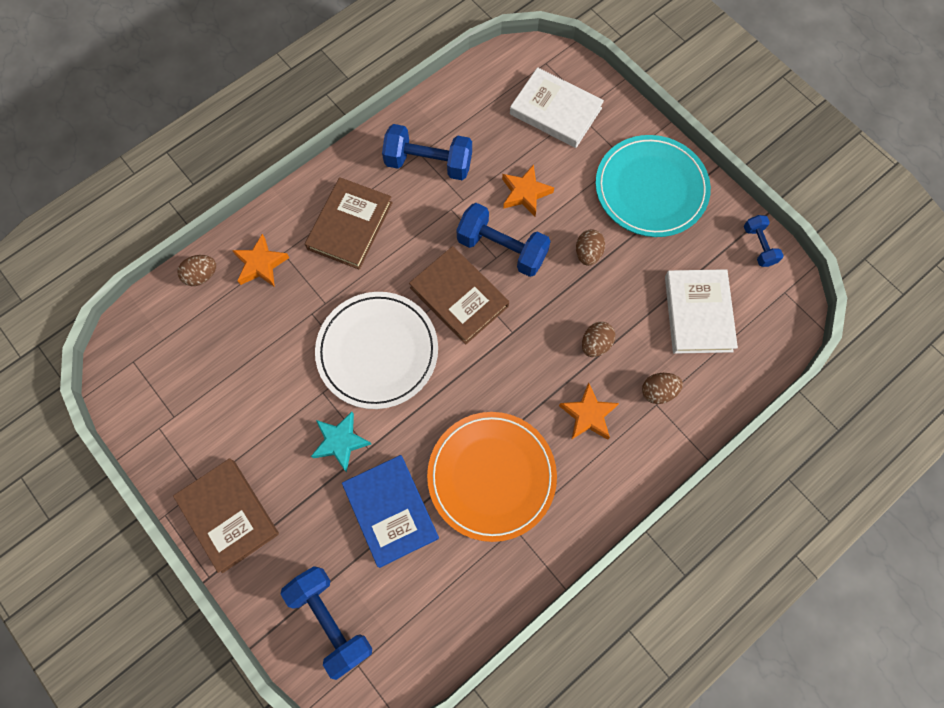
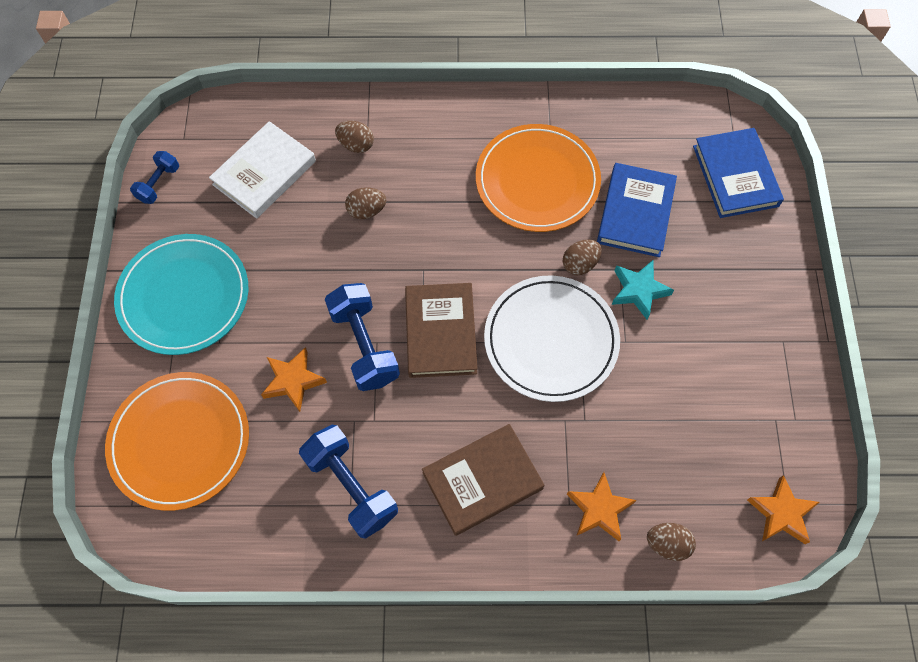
camera: 140 degrees left, 5 degrees down
(228, 515) = (772, 302): brown book -> none
(331, 620) = (735, 176): blue dumbbell -> blue book
(555, 111) = (180, 441): white book -> orange plate
(588, 253) = (297, 284): brown egg -> brown egg (580, 264)
(588, 415) = (424, 168): orange star -> orange star (781, 513)

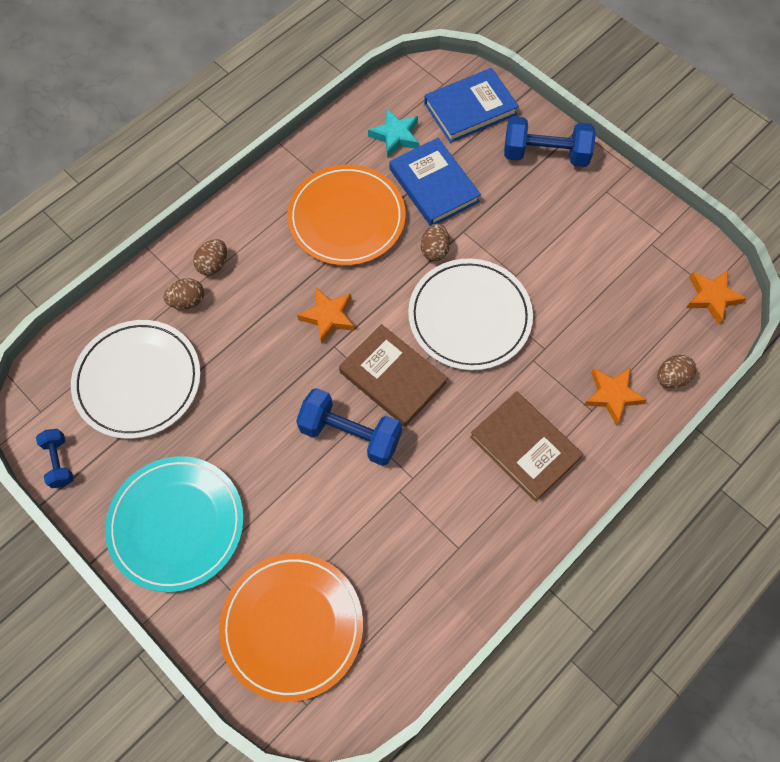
camera: 45 degrees left, 0 degrees up
(264, 173) = (138, 381): white book -> white plate
(293, 381) = (327, 505): orange star -> orange star (328, 317)
(351, 486) = (446, 535): blue dumbbell -> blue dumbbell (545, 154)
(366, 211) = (248, 341): brown egg -> brown egg (213, 264)
(482, 480) = (524, 447): brown book -> brown book turned 60 degrees counterclockwise
(638, 291) = (490, 235): turquoise star -> turquoise star (395, 136)
(735, 176) = (470, 109): blue book -> blue book turned 60 degrees counterclockwise

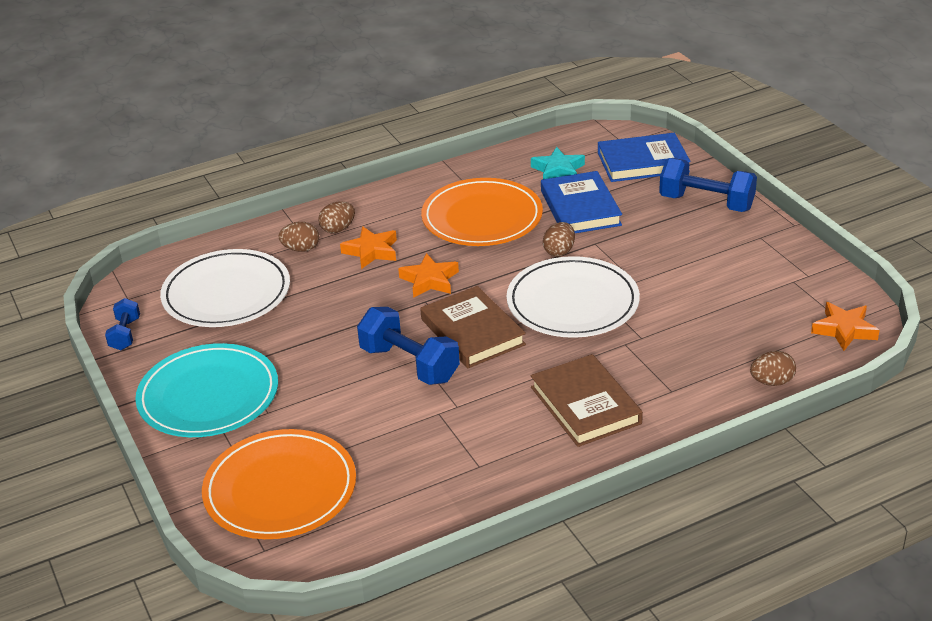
camera: 20 degrees right, 30 degrees down
(612, 395) = (699, 384): orange star -> orange star (371, 251)

